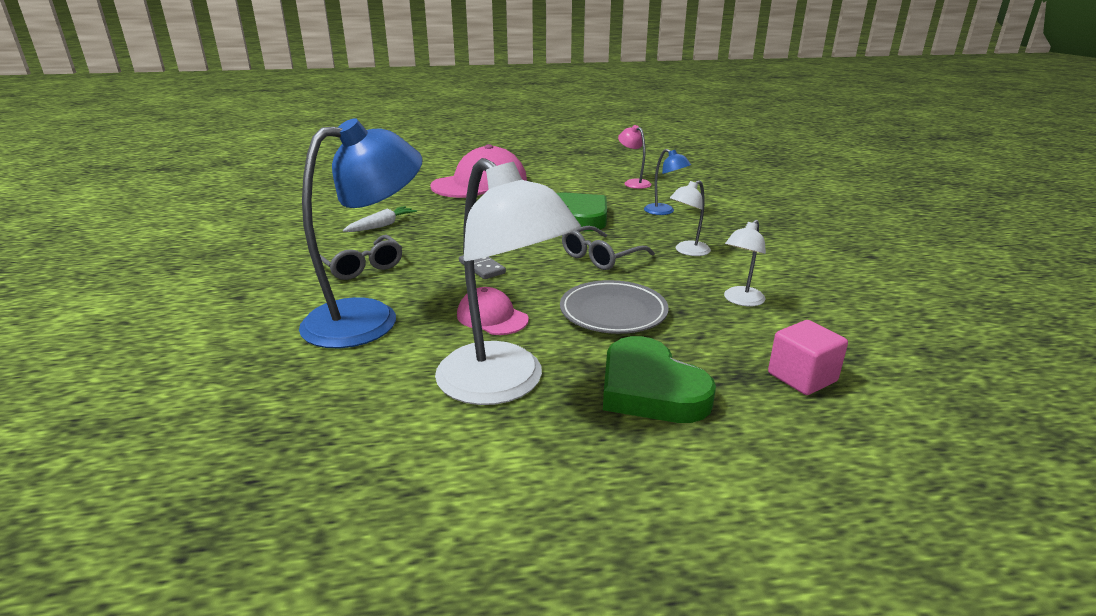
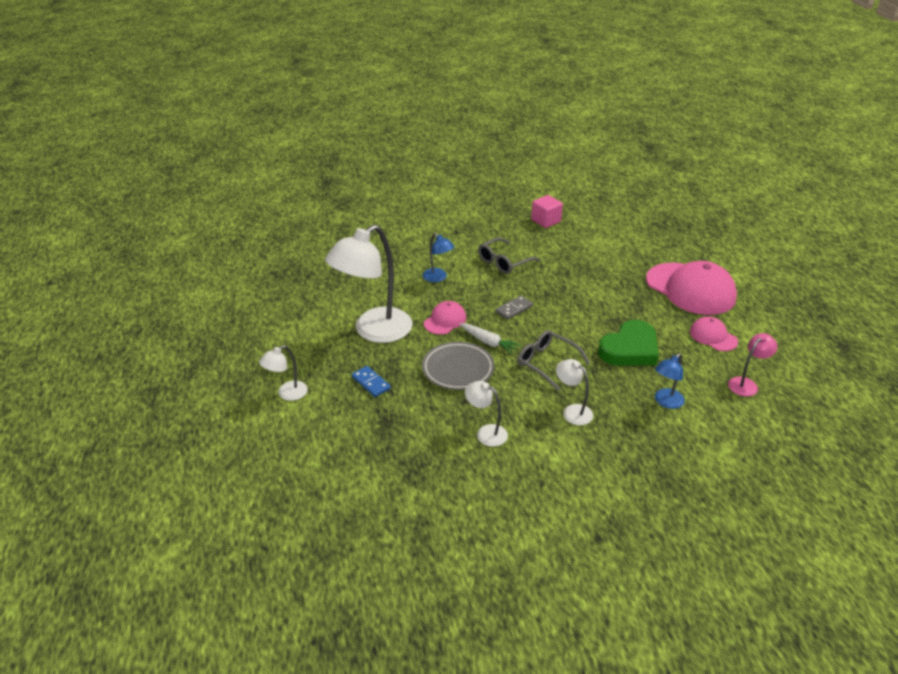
camera: 85 degrees right, 10 degrees up
(369, 318) = (438, 278): blue lamp -> blue lamp, size x0.46
(382, 226) = (573, 257): white carrot -> white carrot (488, 342)
(562, 185) = (713, 336): none -> pink cap
(650, 389) = (371, 383): green heart -> blue domino
(695, 497) = (287, 394): none -> white lamp
(802, 377) = (385, 448): pink cube -> pink cube (546, 221)

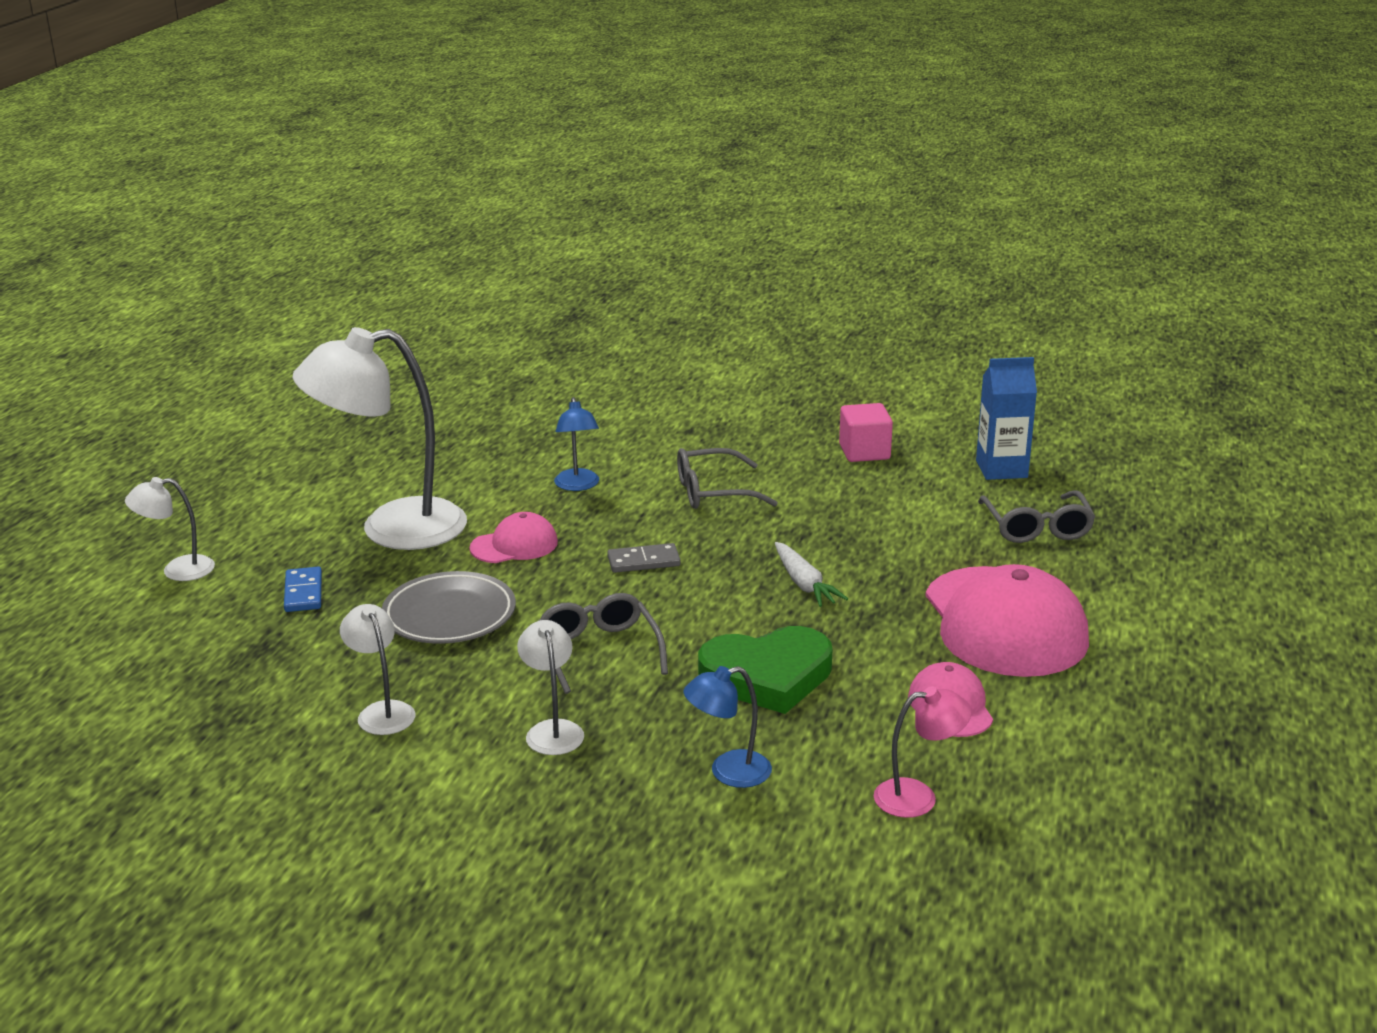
camera: 30 degrees right, 10 degrees down
(488, 342) = (543, 594): white carrot -> white carrot (804, 584)
(610, 213) = (1001, 469): none -> blue carton
(654, 238) = (1037, 528): none -> grey glasses

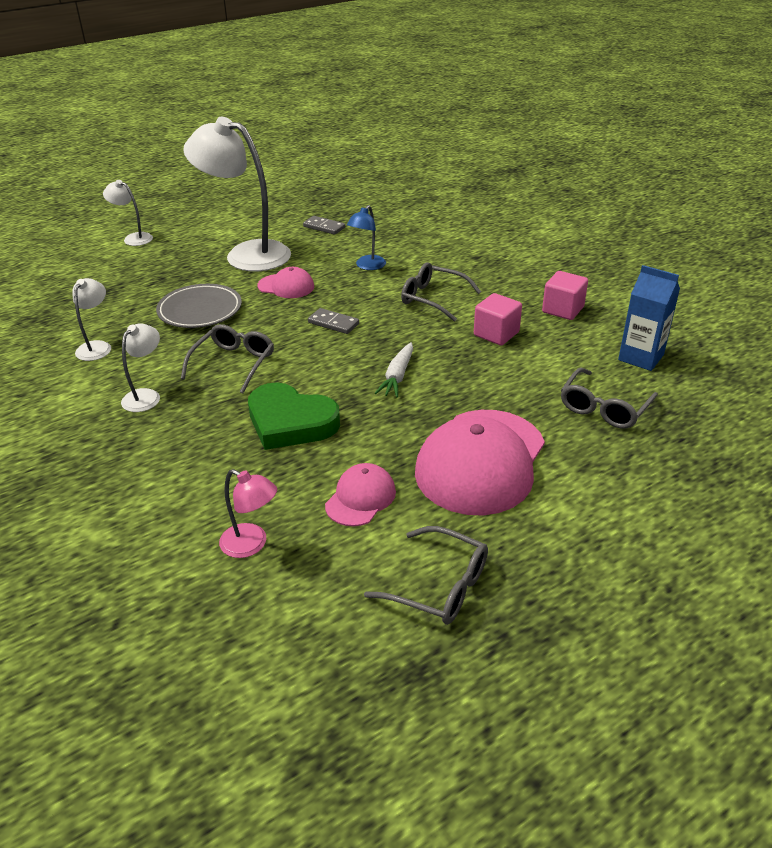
camera: 40 degrees right, 10 degrees up
(303, 592) = (161, 271): blue domino -> none
(442, 460) = (324, 227): none -> grey domino
(728, 772) = (183, 467): blue lamp -> none
(836, 501) = (496, 334): none -> pink cube
(1127, 736) = (439, 586): none -> grey glasses

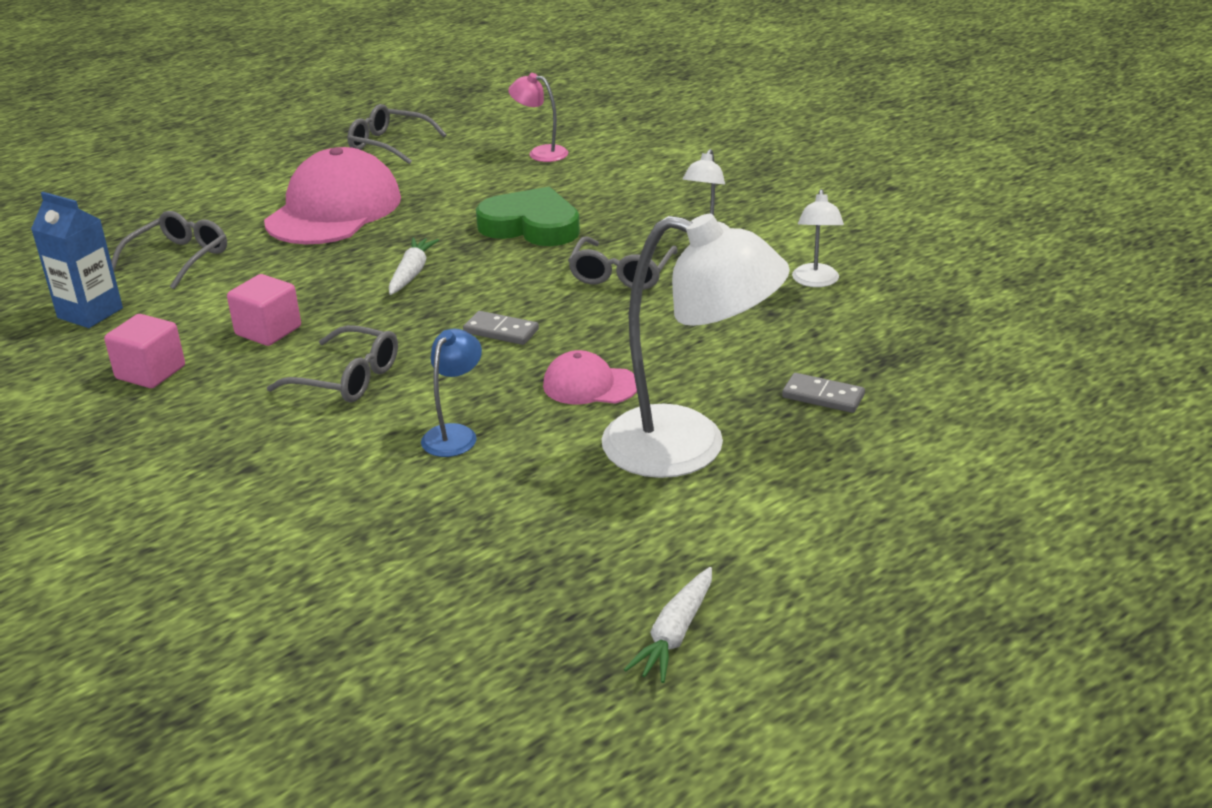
camera: 175 degrees right, 5 degrees down
(133, 238) = (943, 473): white lamp -> none
(200, 311) = (708, 337): grey plate -> none
(286, 197) = (675, 634): none -> white carrot
(324, 227) = (554, 531): grey domino -> grey domino (823, 396)
(360, 498) = (452, 181): pink cap -> none

